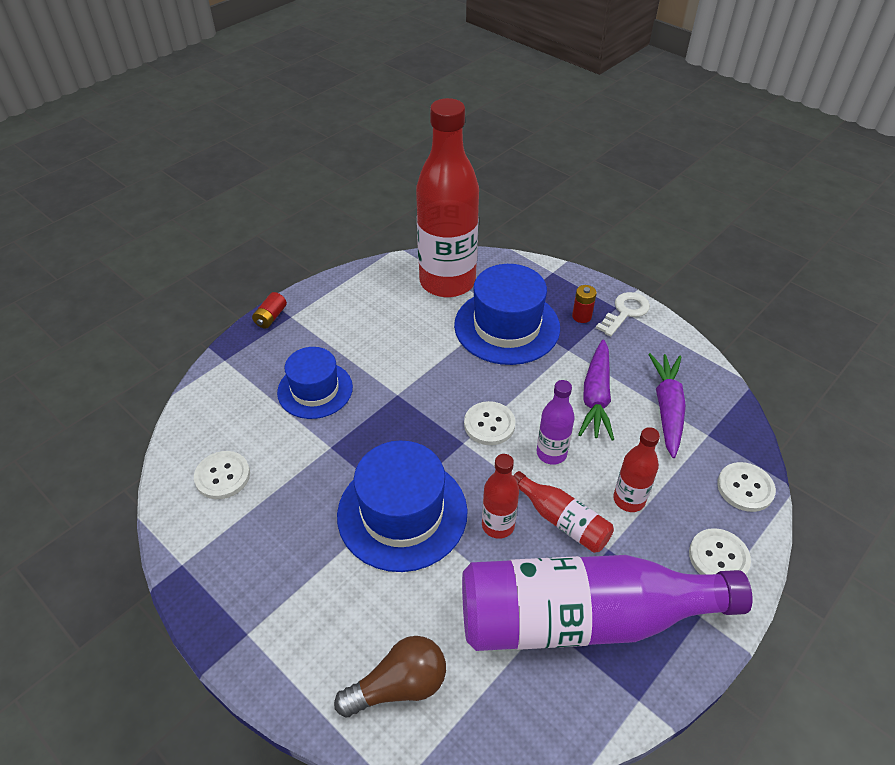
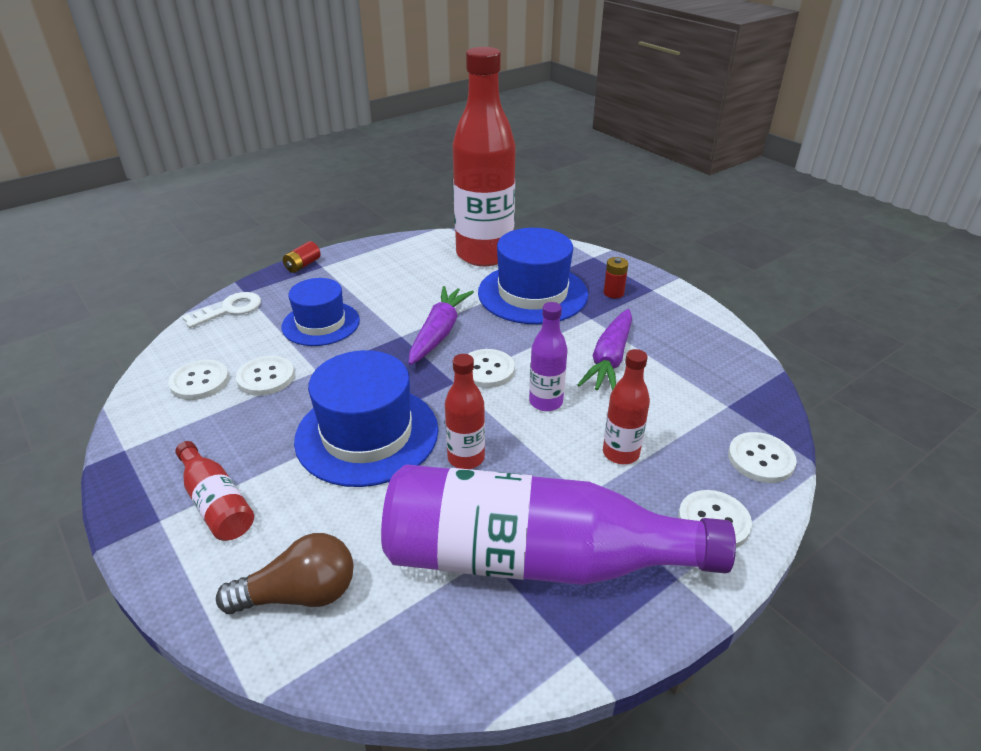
camera: 10 degrees right, 10 degrees down
(285, 462) = (266, 377): none -> white button
(562, 520) = (539, 463): red bottle -> red bottle (216, 503)
(625, 312) = (661, 294): white key -> white key (230, 309)
(667, 408) = (686, 378): purple carrot -> purple carrot (439, 332)

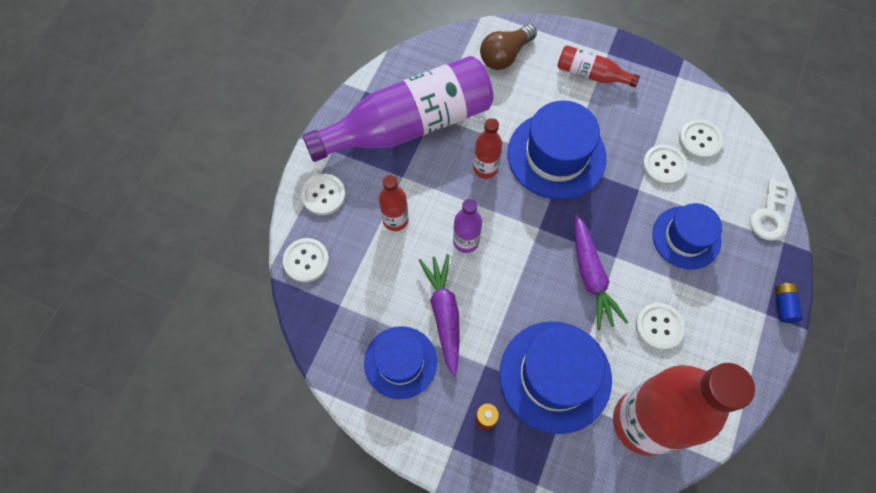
camera: 150 degrees right, 30 degrees up
(303, 265) = (783, 305): red battery -> blue battery
(487, 370) = (525, 252): white button -> white button (659, 326)
(675, 345) = (400, 362): none -> blue hat

